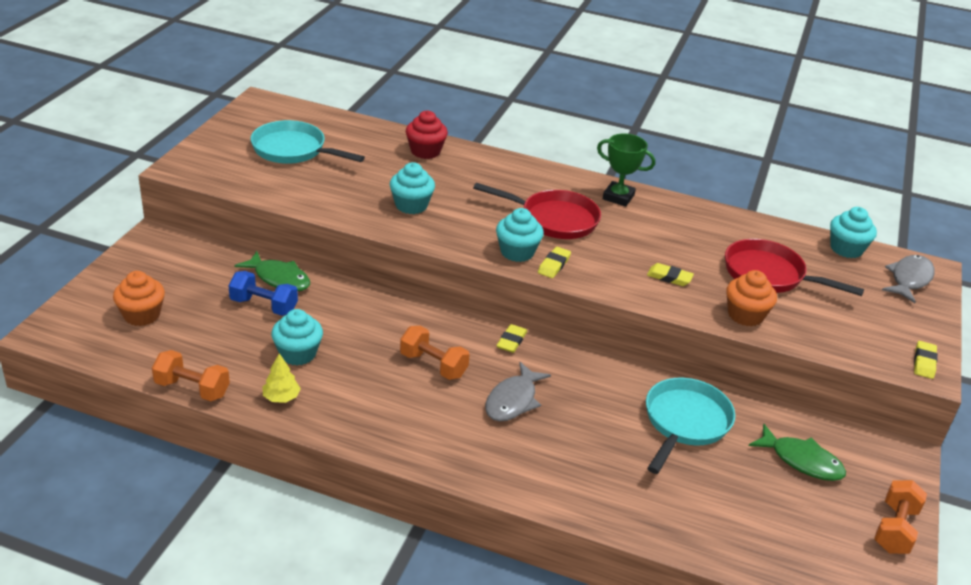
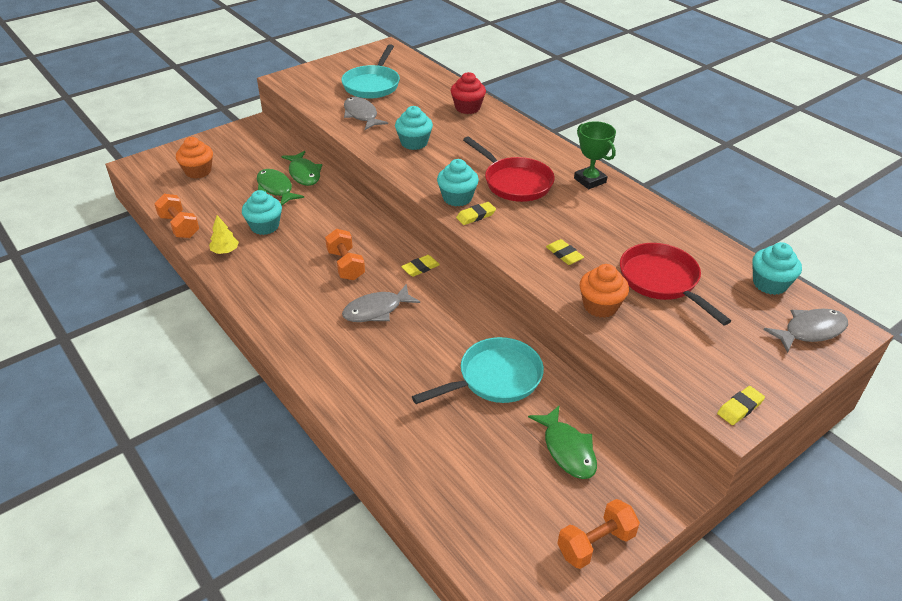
camera: 35 degrees right, 5 degrees up
(264, 306) = (276, 188): blue dumbbell -> green fish
(293, 150) = (372, 85): turquoise pan -> turquoise pan turned 135 degrees counterclockwise
(320, 189) = (361, 115): none -> grey fish

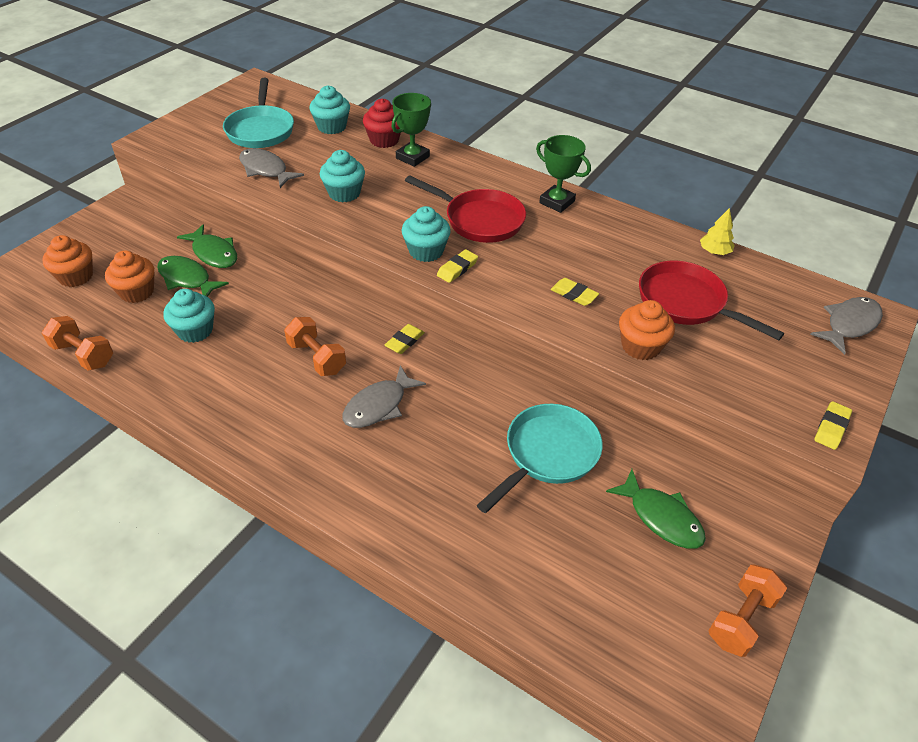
camera: 20 degrees left, 5 degrees up
(225, 251) = (158, 374): yellow tree -> yellow tree (714, 252)
(236, 190) = (137, 292): none -> orange cupcake
(484, 125) = (412, 157): none -> green trophy
(769, 284) = (787, 281): turquoise cupcake -> turquoise cupcake (332, 127)

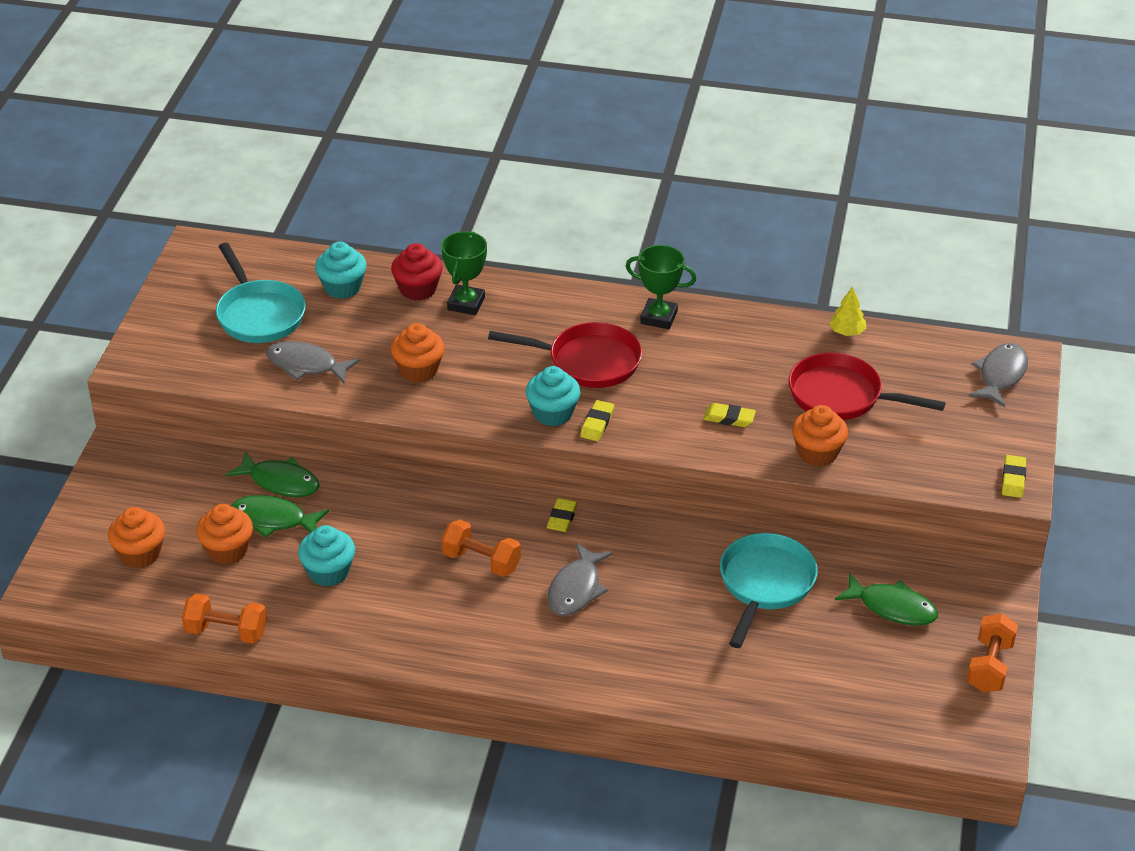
camera: 20 degrees left, 5 degrees down
(344, 193) = (418, 370): turquoise cupcake -> orange cupcake

